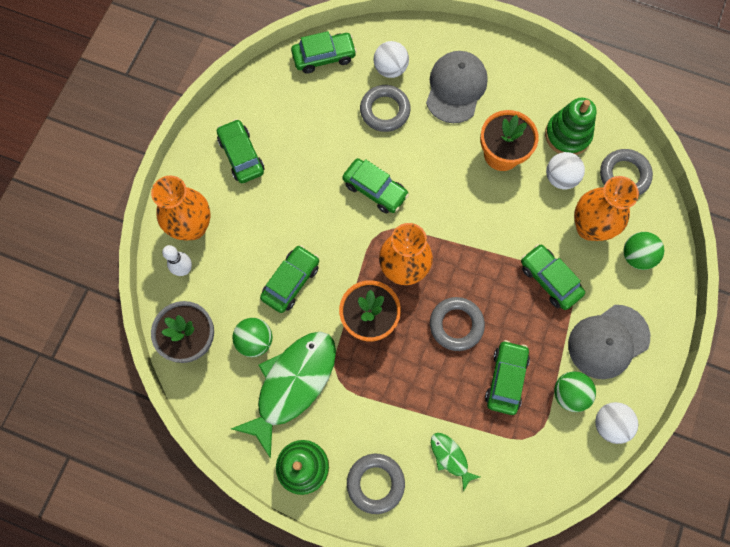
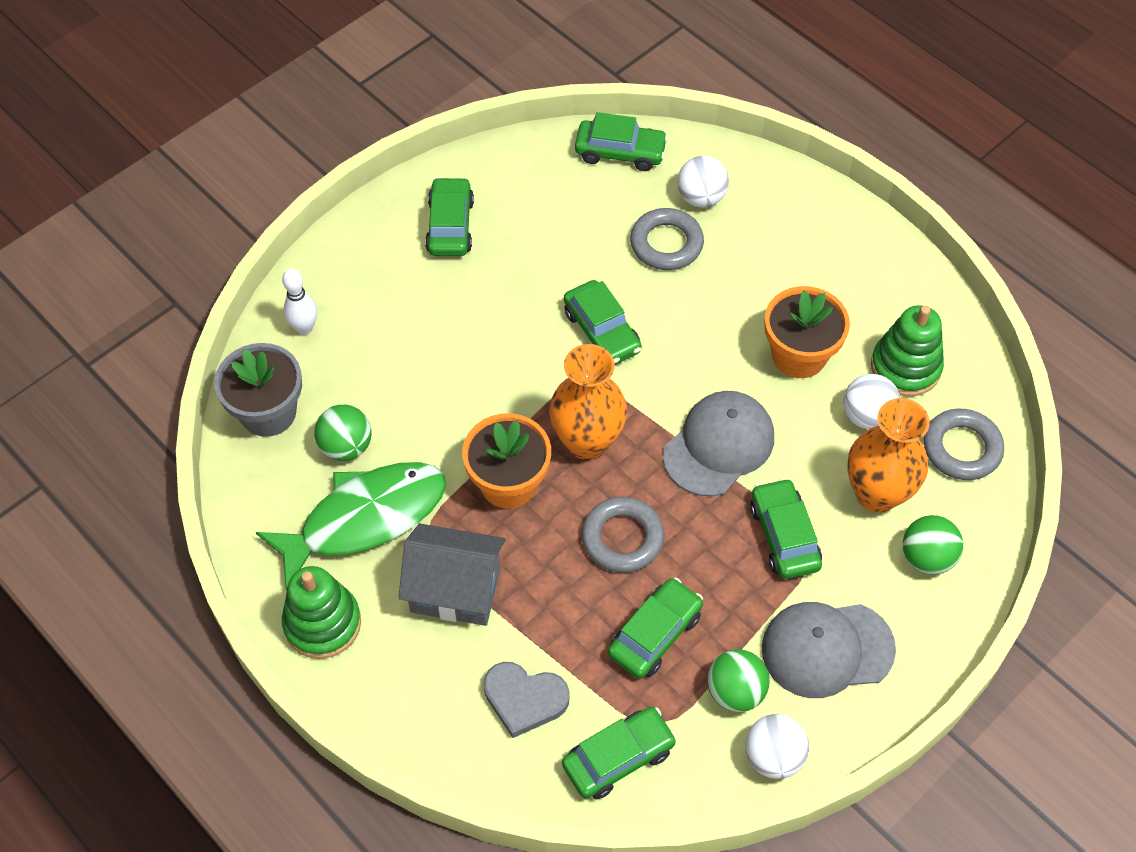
camera: 25 degrees right, 15 degrees down
(192, 227) = (342, 283): orange vase -> none
(291, 281) = (431, 396): green car -> green car (618, 757)
(373, 406) = (455, 590): none -> grey house
(375, 483) = (406, 686): grey ring -> none
(450, 457) = (524, 699): green fish -> grey heart
(456, 88) = (778, 252): grey cap -> grey cap (719, 445)

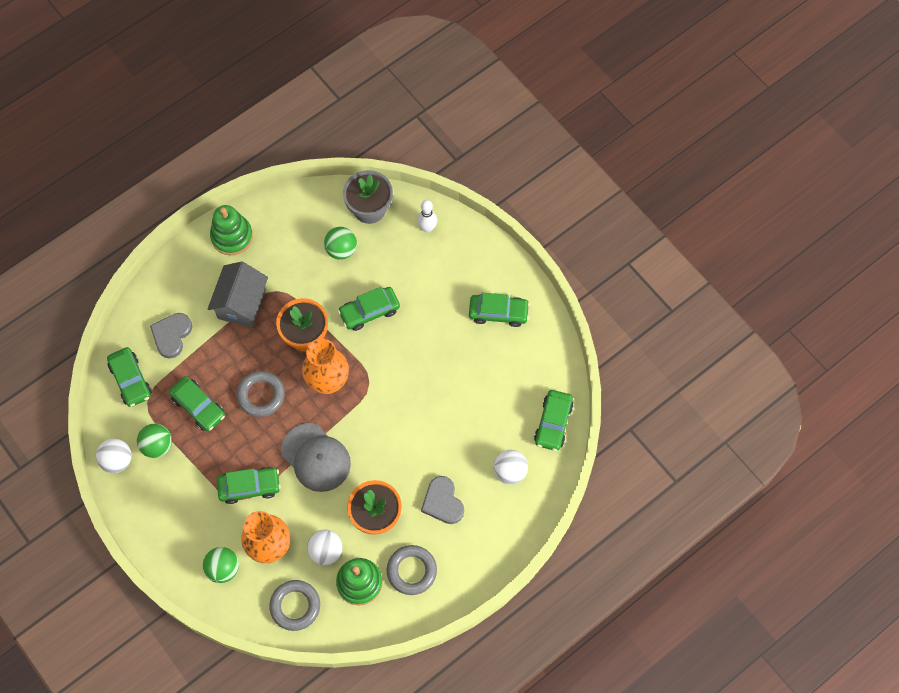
camera: 95 degrees right, 10 degrees up
(364, 519) = (293, 258): green fish -> none
(602, 331) = (407, 397): green car -> green car (369, 311)
(666, 244) = (472, 444): grey ring -> grey ring (411, 571)
(761, 274) = (442, 502): none -> grey heart
(827, 649) = (174, 499): grey cap -> none

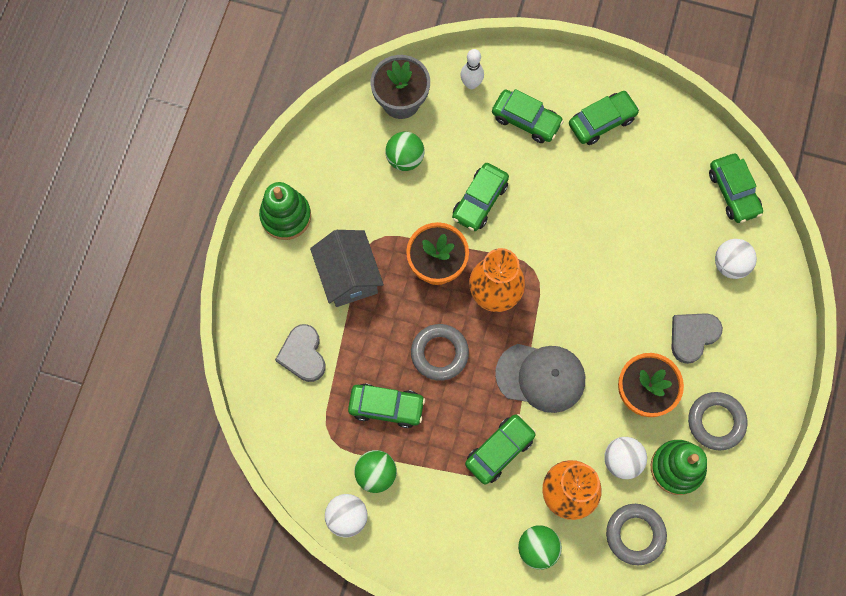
camera: 35 degrees left, 5 degrees up
(131, 380) = (297, 427): green car -> green car (526, 120)
(442, 502) = (692, 336): grey heart -> grey heart turned 105 degrees clockwise

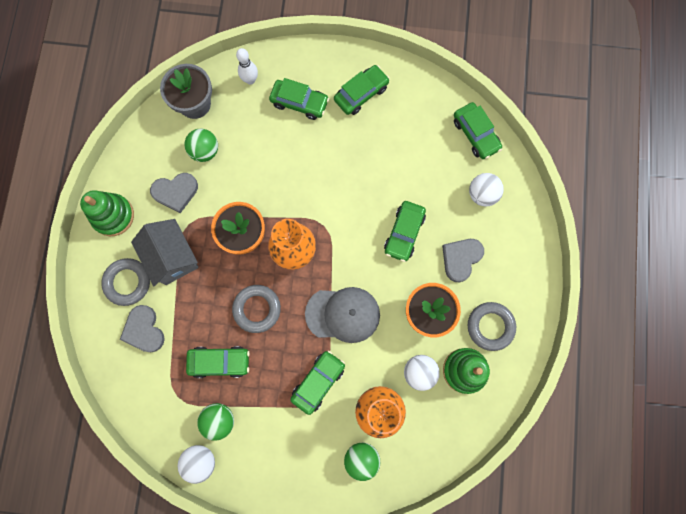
camera: 10 degrees left, 5 degrees up
(363, 201) = (175, 192): none -> grey heart
(480, 201) = (271, 176): green car -> green car (404, 233)
(635, 534) = (439, 432): grey ring -> grey ring (127, 282)

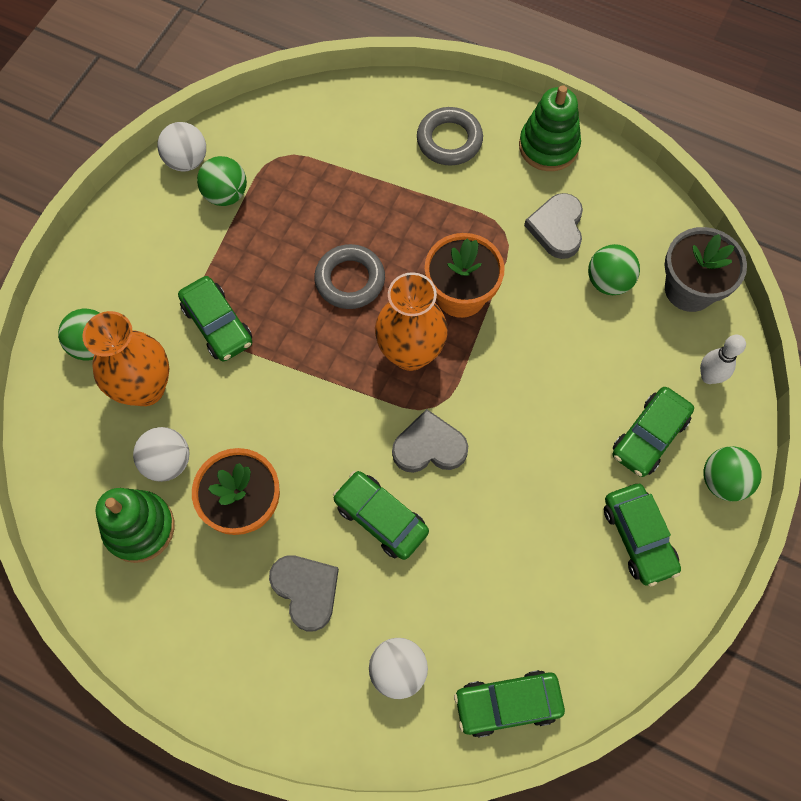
camera: 110 degrees right, 10 degrees down
(144, 330) = (378, 143): grey heart -> grey heart (429, 446)
(173, 257) = (463, 200): grey house -> none
(220, 362) = (299, 215): green car -> none
(312, 59) = (723, 481): none -> green ball
(343, 314) = (295, 387): grey cap -> none
(490, 326) = (184, 593): grey ring -> none

